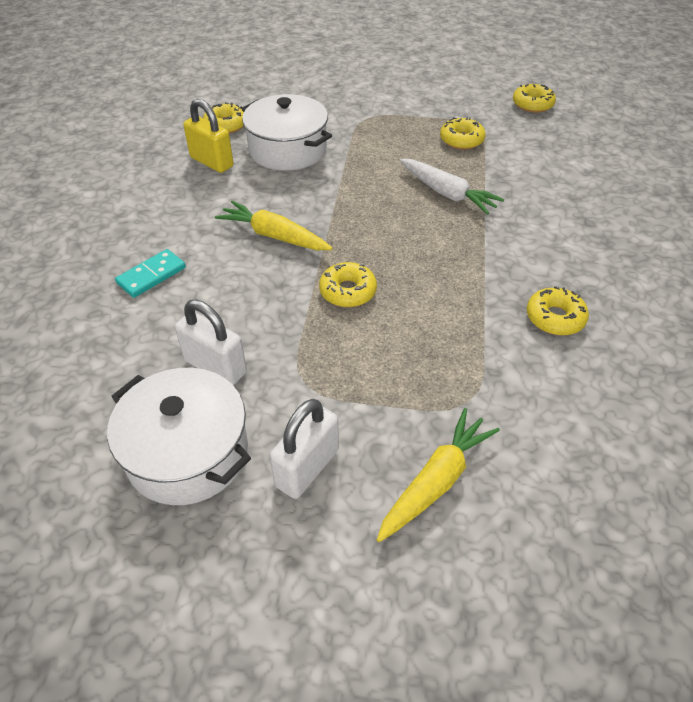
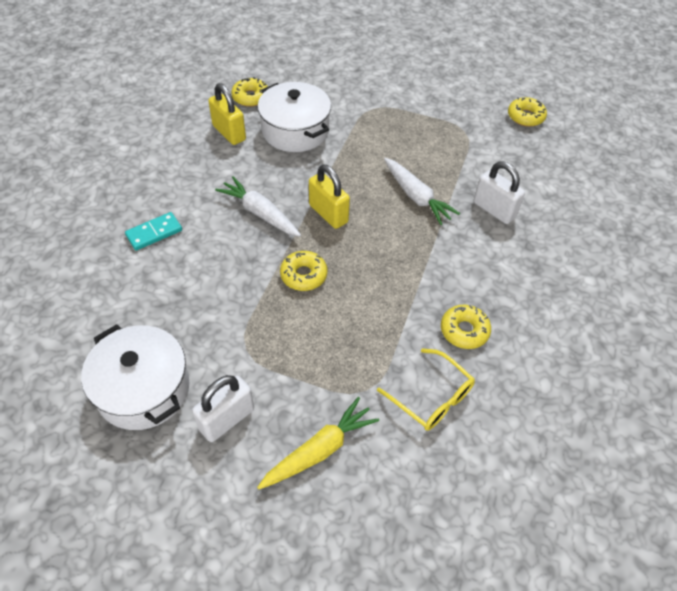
camera: 10 degrees right, 5 degrees up
(215, 366) = (182, 322): white padlock -> white padlock (494, 210)
(274, 236) = (260, 213): yellow carrot -> white carrot
(354, 225) = (328, 214): none -> yellow padlock
(461, 140) = (448, 144): yellow donut -> none
(547, 395) = (432, 397): none -> yellow glasses

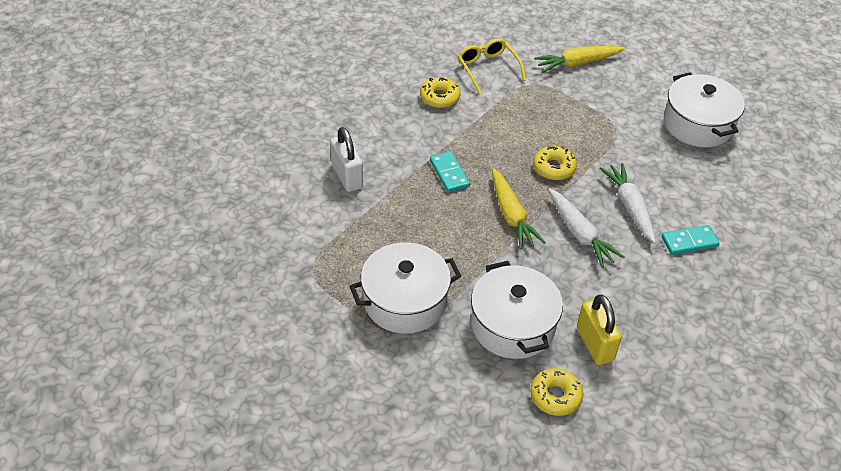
camera: 160 degrees left, 5 degrees down
(227, 419) = (637, 93): white padlock -> none
(328, 214) = (511, 215): yellow padlock -> yellow carrot
(382, 127) = (405, 301): none -> white pot
(404, 239) = (449, 173): none -> turquoise domino
(416, 197) = (414, 209): white carrot -> white carrot (630, 207)
(525, 117) = (227, 268): yellow donut -> none

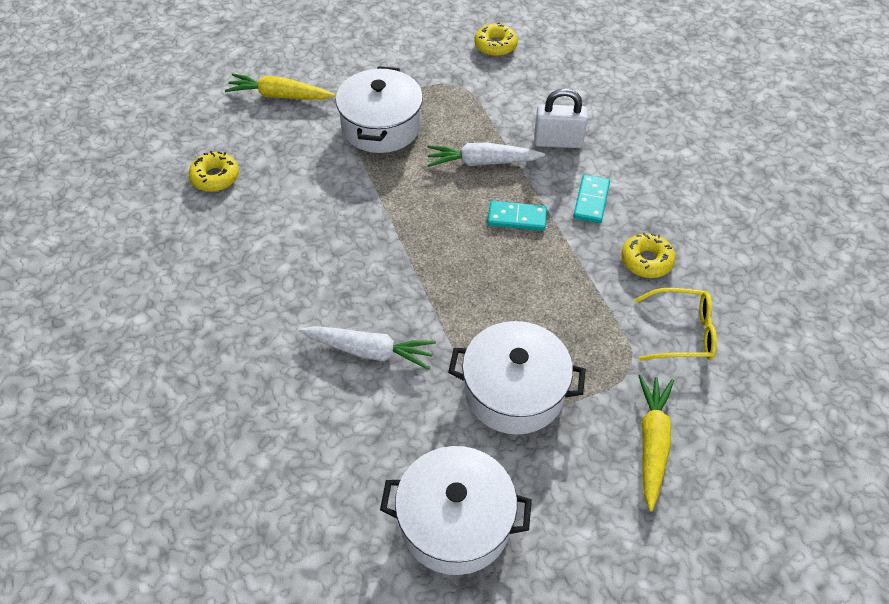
camera: 120 degrees right, 5 degrees up
(511, 215) = (427, 241): yellow carrot -> yellow carrot (280, 96)
(512, 325) = (302, 182): white pot -> white pot (514, 391)
(554, 168) = (471, 312): yellow donut -> yellow donut (495, 45)
(580, 234) = (365, 285): white carrot -> white carrot (482, 162)
(595, 344) = (238, 228): yellow padlock -> none
(689, 242) = (285, 378): turquoise domino -> turquoise domino (591, 201)

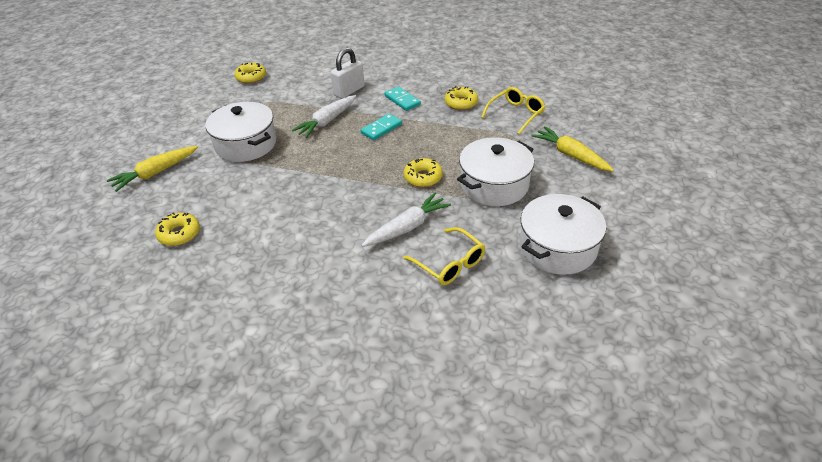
camera: 50 degrees left, 10 degrees down
(344, 426) = (450, 264): none -> yellow glasses
(465, 313) = (423, 177): none -> yellow donut

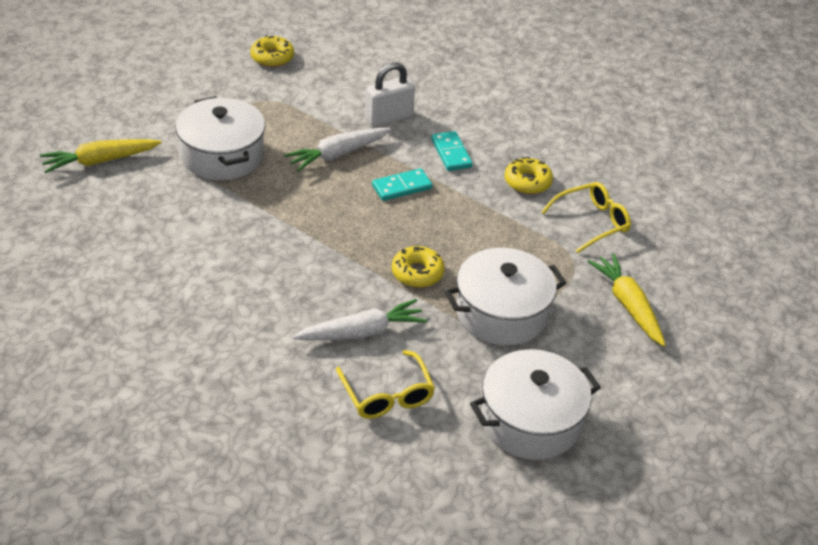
camera: 15 degrees right, 0 degrees up
(179, 234) = (96, 251): yellow donut -> none

